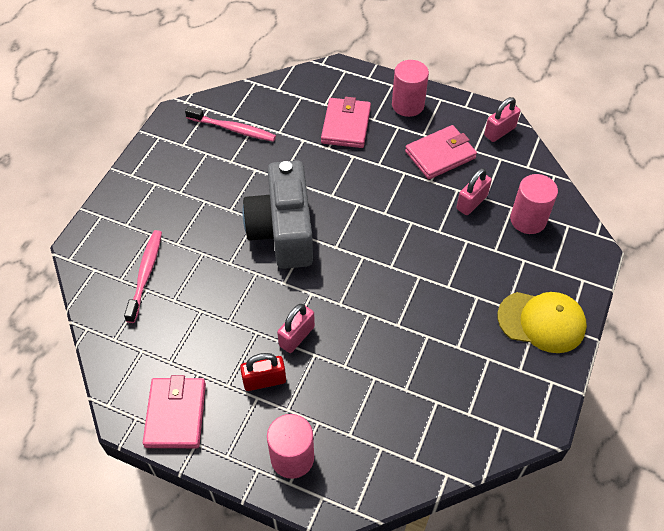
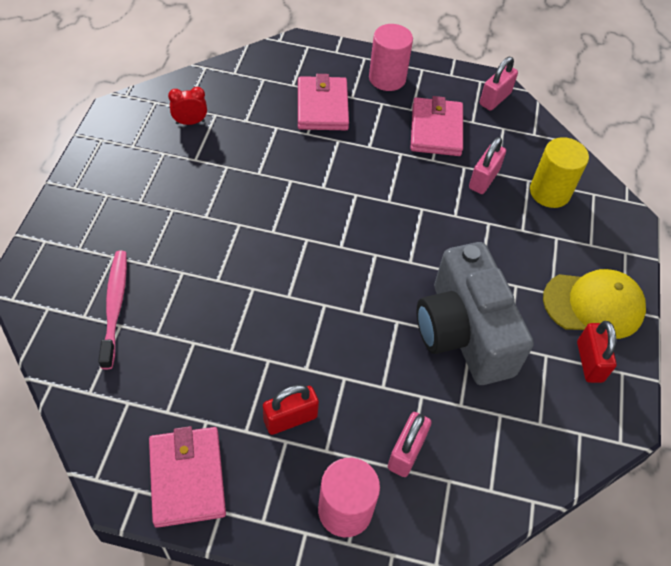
camera: 15 degrees left, 0 degrees up
(233, 129) = (190, 122): pink toothbrush -> red clock
(283, 231) = (275, 235): grey camera -> grey camera (463, 333)
(296, 336) = (318, 358): pink padlock -> pink padlock (406, 452)
(440, 155) = (436, 130): pink wallet -> pink wallet turned 45 degrees counterclockwise
(525, 369) = (589, 361): none -> red padlock
(528, 220) = (549, 192): pink cylinder -> yellow cylinder

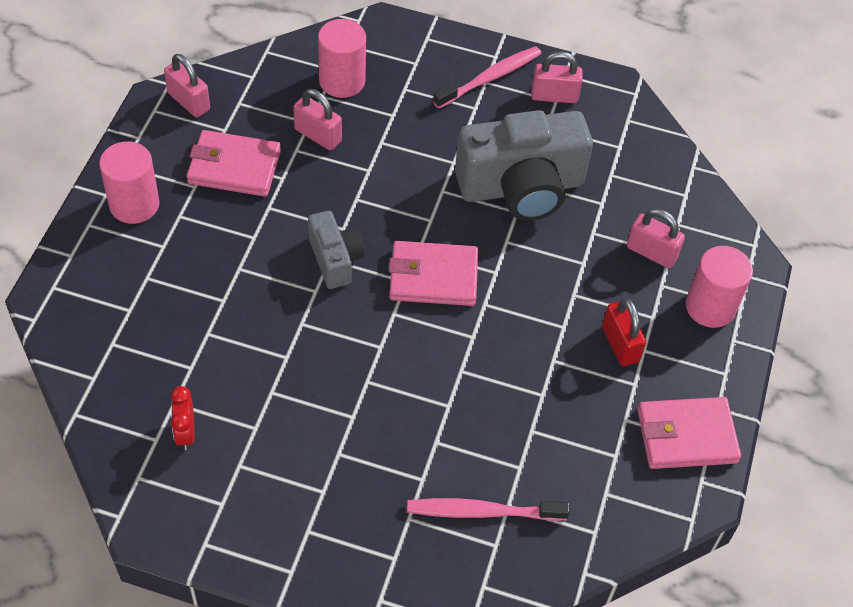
camera: 85 degrees left, 0 degrees up
(322, 107) = (177, 280): pink wallet -> pink wallet (433, 277)
(356, 197) = (335, 259): none -> grey camera
(549, 192) = (342, 81): yellow cylinder -> pink cylinder
(589, 361) = (554, 96): red padlock -> pink padlock
(593, 305) = (490, 78): yellow cap -> pink toothbrush

